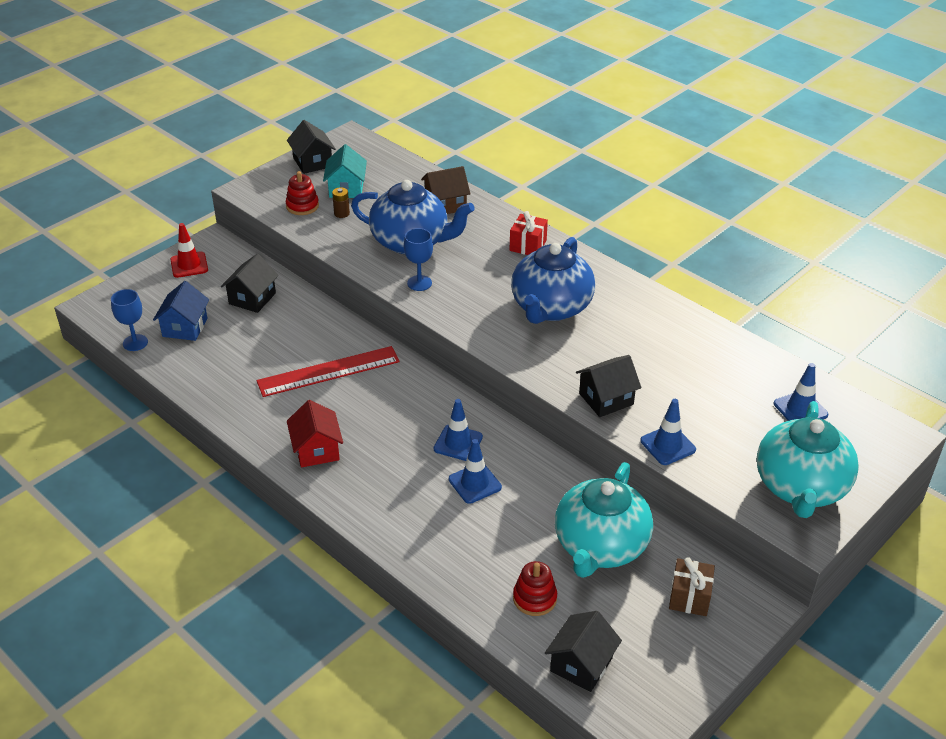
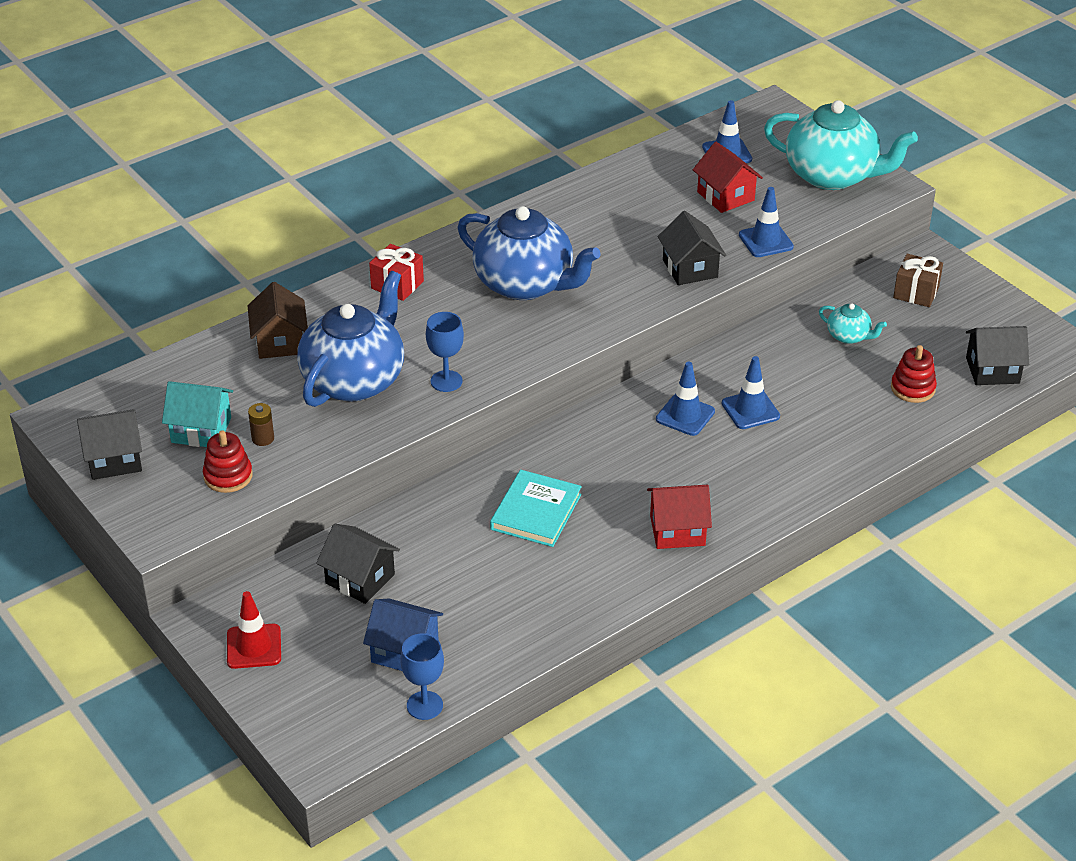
camera: 80 degrees left, 0 degrees up
(328, 371) = (536, 512): red ruler -> turquoise book
(581, 664) = (992, 370): black house -> black house turned 45 degrees counterclockwise
(600, 546) = (849, 336): turquoise teapot -> turquoise teapot, size x0.45
(728, 413) = (725, 196): none -> red house

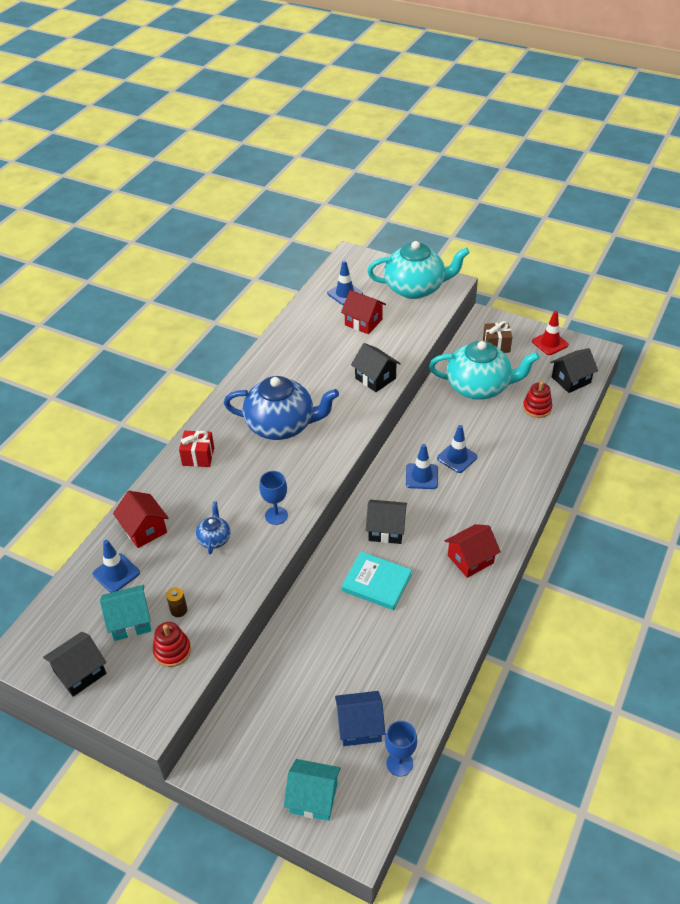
camera: 25 degrees left, 5 degrees up
(254, 646) = (255, 771): red traffic cone -> red traffic cone (550, 343)
(280, 342) = (144, 529): brown house -> red house
(301, 698) = (313, 798): none -> turquoise house
(354, 380) = (214, 539): blue teapot -> blue teapot, size x0.45
(360, 579) = (295, 683): black house -> black house (386, 530)
(536, 512) = (376, 582): turquoise book -> turquoise book turned 60 degrees counterclockwise
(765, 241) = (407, 344): blue traffic cone -> blue traffic cone (116, 573)
(849, 336) = (479, 387): turquoise teapot -> turquoise teapot, size x2.24

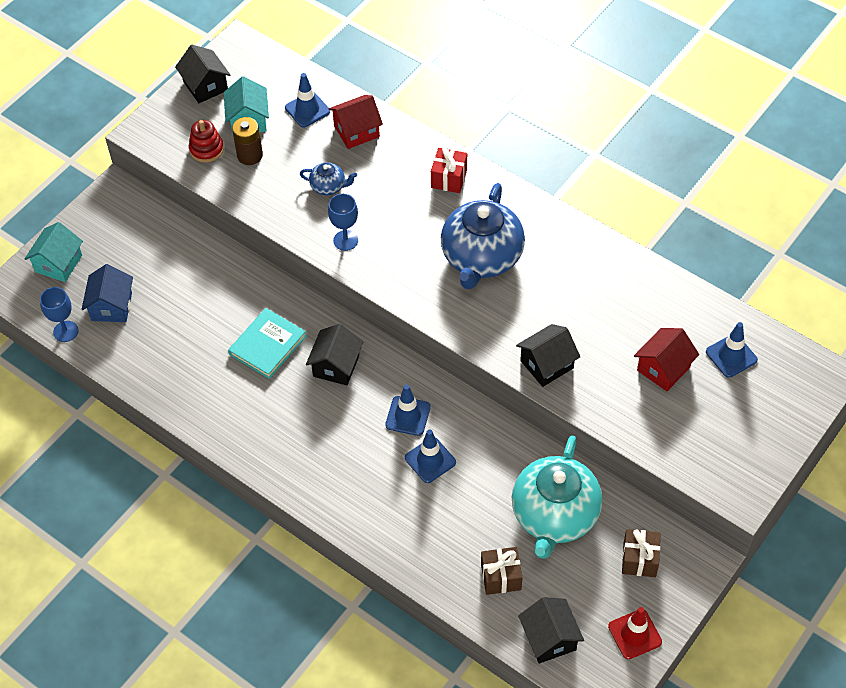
camera: 100 degrees right, 10 degrees up
(179, 610) = (250, 155): brown battery -> brown battery, size x1.58
(415, 288) = (734, 445): turquoise teapot -> none
(470, 559) = (273, 439): red house -> none
(537, 408) = (501, 577): red stacking toy -> brown gift

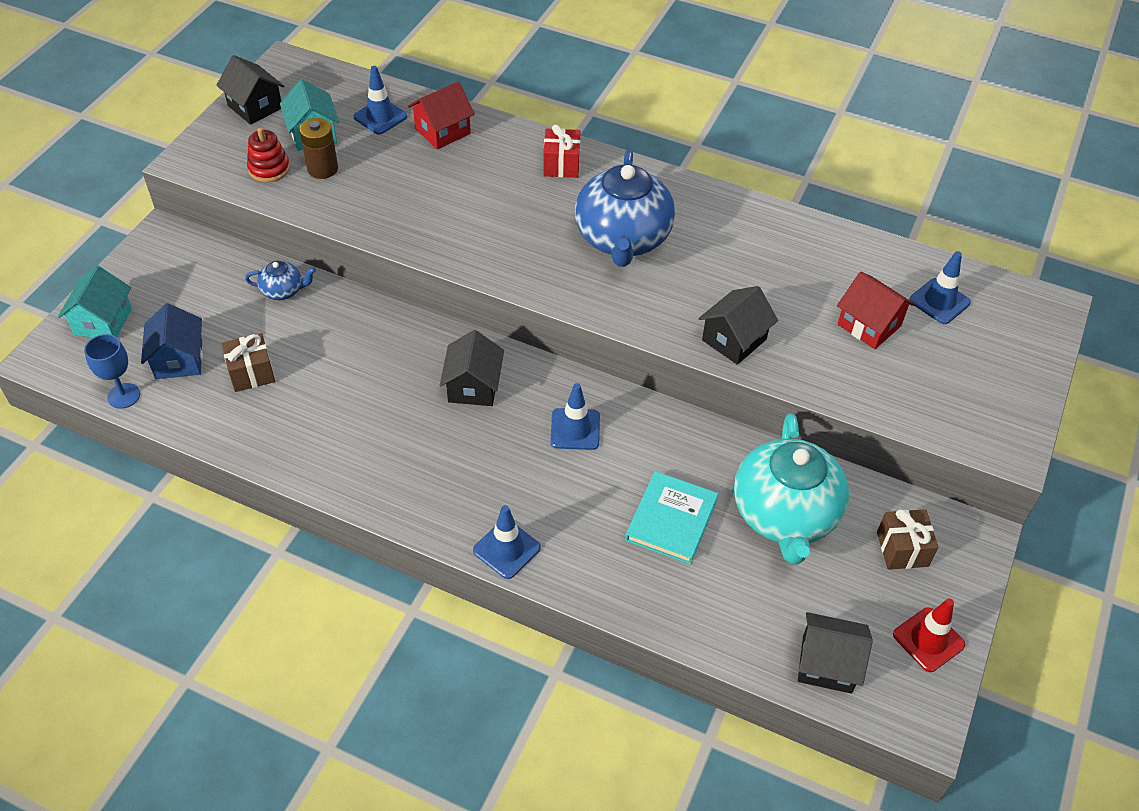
camera: 15 degrees left, 5 degrees down
(268, 345) = (384, 376): turquoise book -> turquoise book (671, 520)
(328, 186) = (424, 189): blue teapot -> blue teapot (283, 291)
(345, 240) = (458, 241): blue goblet -> none
(430, 460) = (616, 475): blue traffic cone -> blue traffic cone (506, 549)
(501, 577) = (743, 599): brown gift -> brown gift (251, 373)
(549, 638) = (827, 664): black house -> black house turned 45 degrees counterclockwise
(663, 368) = (869, 325): red house -> red house turned 75 degrees counterclockwise

